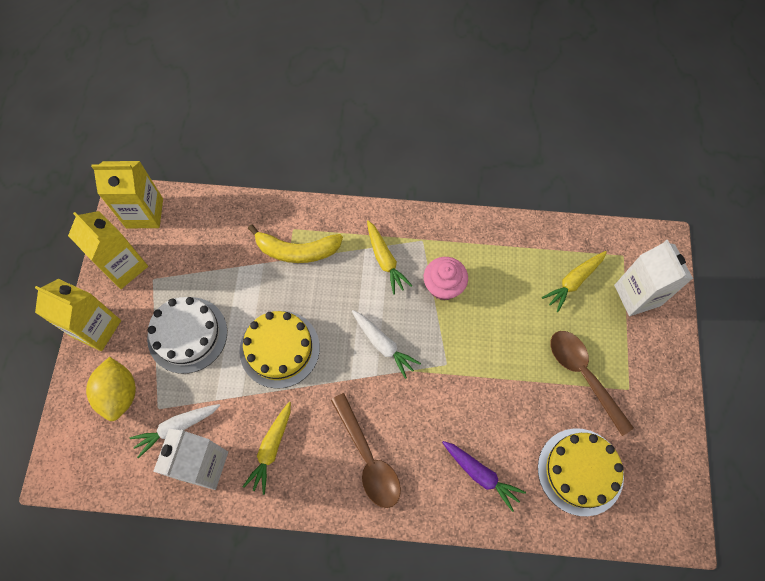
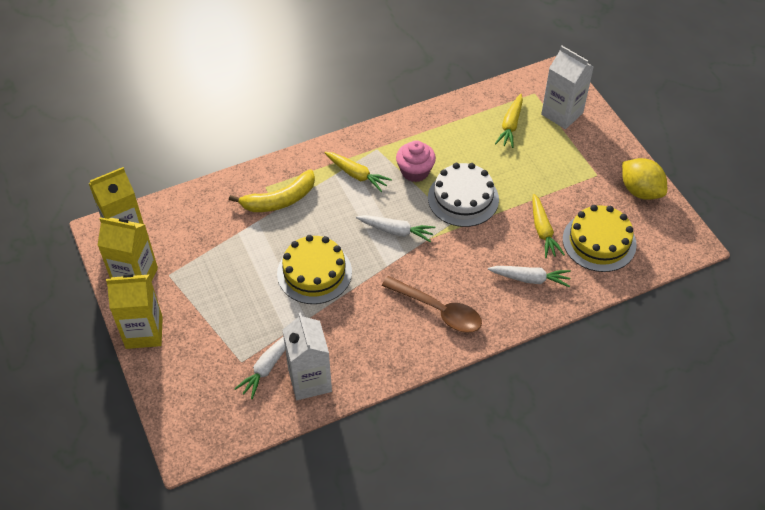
camera: 30 degrees left, 15 degrees down
(119, 394) = (200, 368): yellow lemon -> yellow lemon (640, 191)
(187, 334) = (228, 299): white cake -> white cake (463, 198)
(271, 449) = (357, 342): yellow carrot -> yellow carrot (543, 231)
(480, 474) = (530, 279): purple carrot -> white carrot
(583, 375) = (559, 181): brown spoon -> none

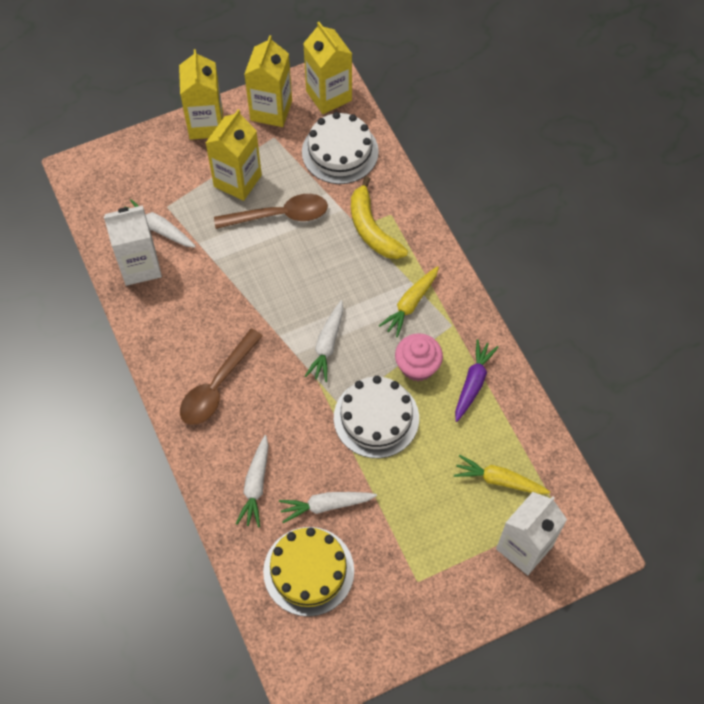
camera: 90 degrees right, 10 degrees up
(193, 223) = (340, 152): none -> white cake
(217, 303) = (237, 181): none -> yellow carton
(260, 268) = (279, 215): none -> brown spoon
(314, 272) = (272, 266): yellow cake -> none
(429, 137) = (473, 383): none -> purple carrot
(543, 231) = (326, 505): yellow carrot -> white carrot
(640, 191) = (391, 634): yellow lemon -> none

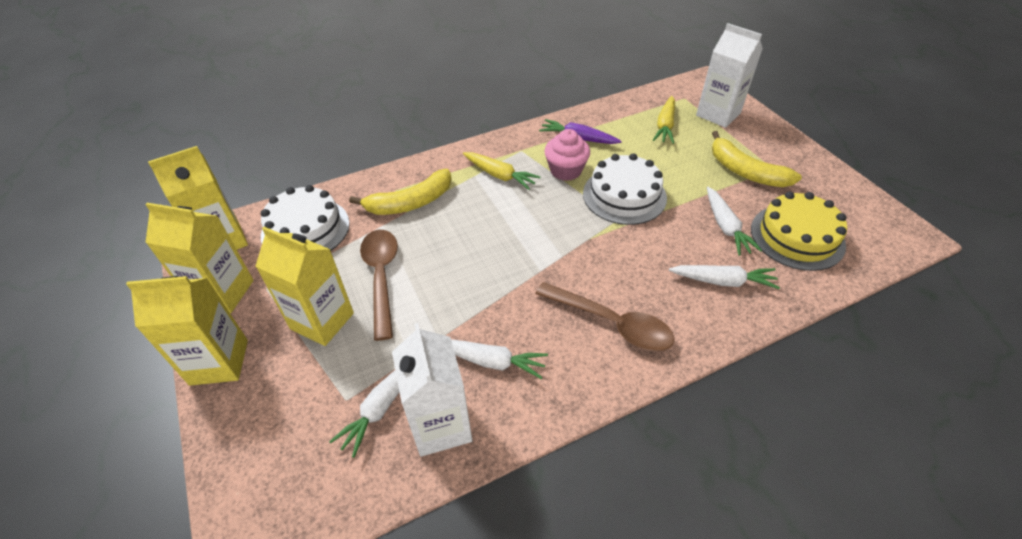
camera: 90 degrees left, 15 degrees down
(327, 345) = (549, 231): white carrot -> white carrot (491, 361)
(412, 549) = (745, 171): none -> yellow banana

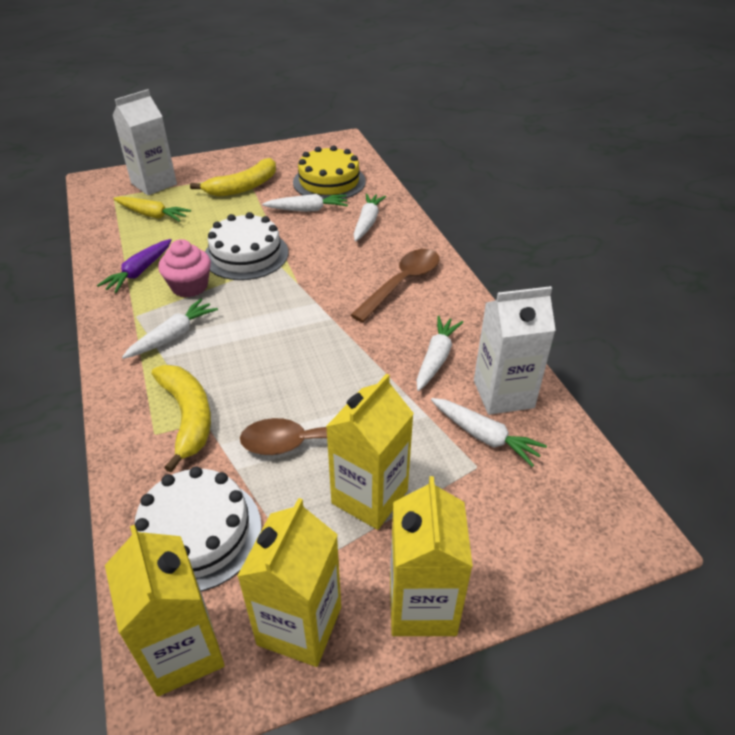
camera: 85 degrees left, 5 degrees down
(499, 175) = (173, 336): yellow carrot -> white carrot

